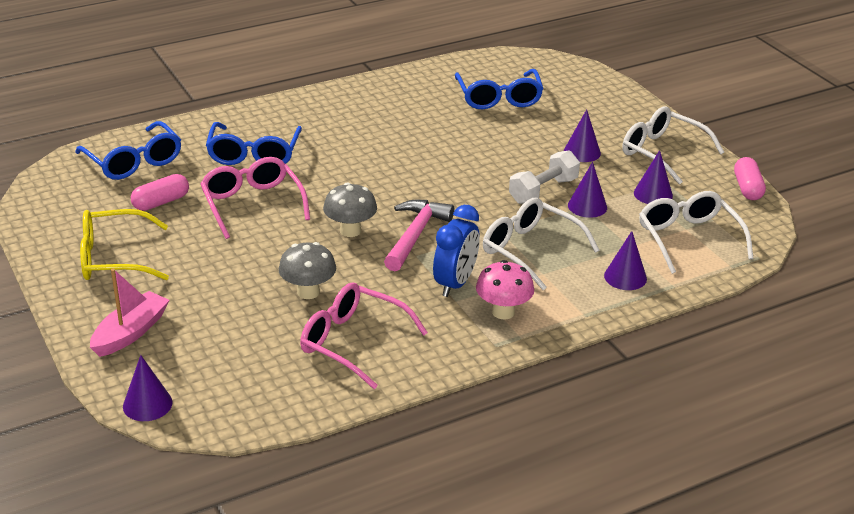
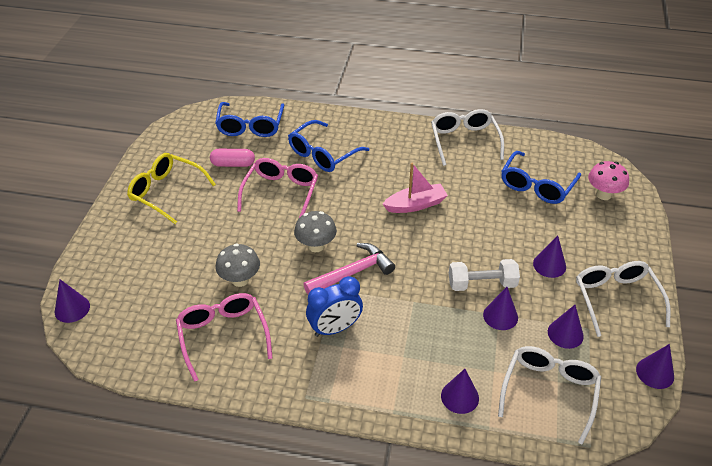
camera: 40 degrees right, 10 degrees up
(130, 333) = (118, 251): pink boat -> pink boat (415, 205)
(503, 312) = (340, 372): pink mushroom -> pink mushroom (603, 194)
(530, 250) = (416, 330): white glasses -> white glasses (464, 141)
(747, 188) = (655, 373): pink capsule -> purple cone

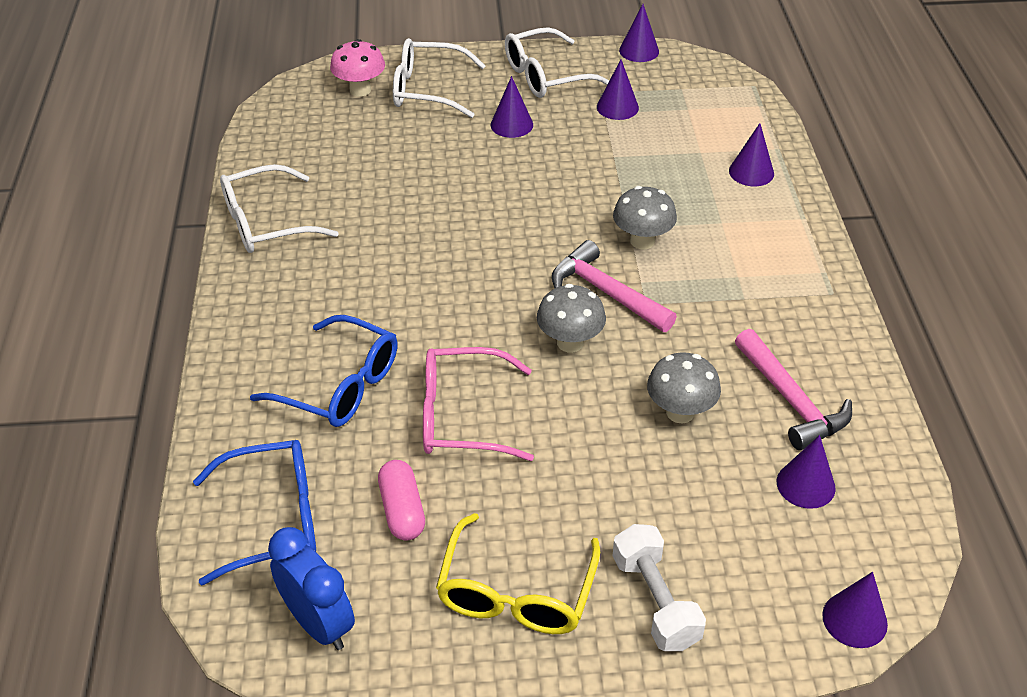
camera: 105 degrees left, 0 degrees up
(223, 335) = (791, 400): pink glasses -> pink hammer
(335, 328) = (713, 289): blue clock -> blue clock (319, 623)
(396, 304) = (642, 241): none -> grey mushroom
(415, 205) = (438, 253): pink boat -> none
(482, 284) = (570, 174): white dumbbell -> white dumbbell (655, 601)
(500, 316) = (616, 154): purple cone -> purple cone (805, 485)
(536, 186) = (358, 145): blue glasses -> none
(549, 391) = (704, 113): white glasses -> white glasses (427, 90)

